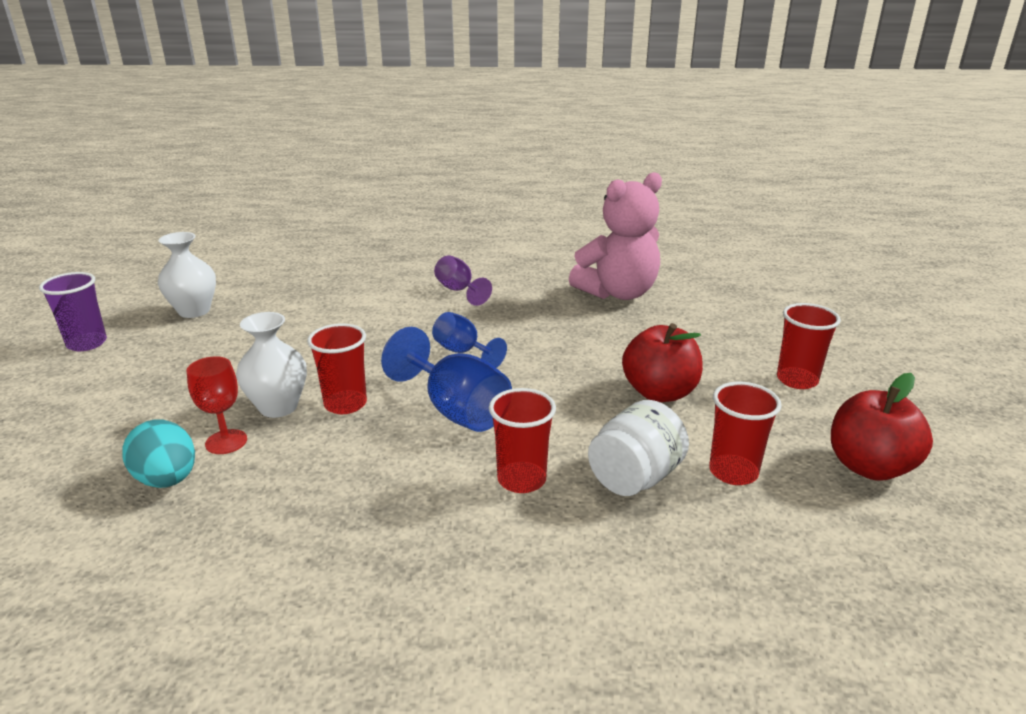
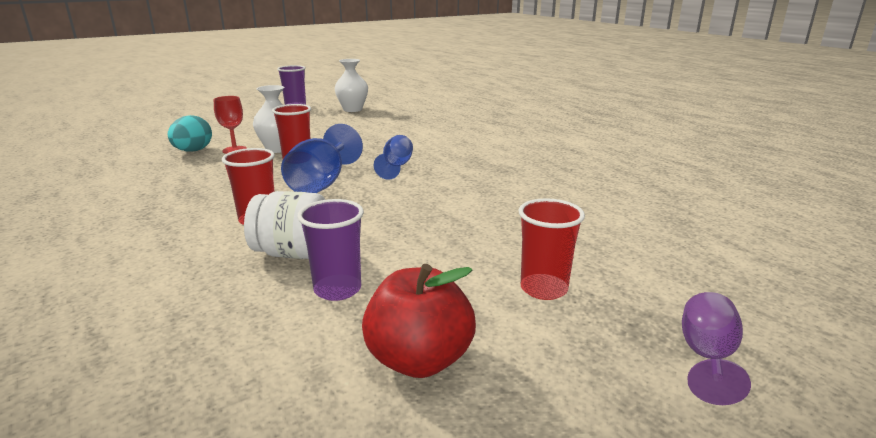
camera: 55 degrees right, 5 degrees down
(458, 291) = (477, 145): purple goblet -> purple goblet (707, 357)
(618, 293) = (571, 184): pink teddy bear -> none
(659, 393) = (428, 235): red apple -> none
(733, 472) = (337, 289): red cup -> purple cup

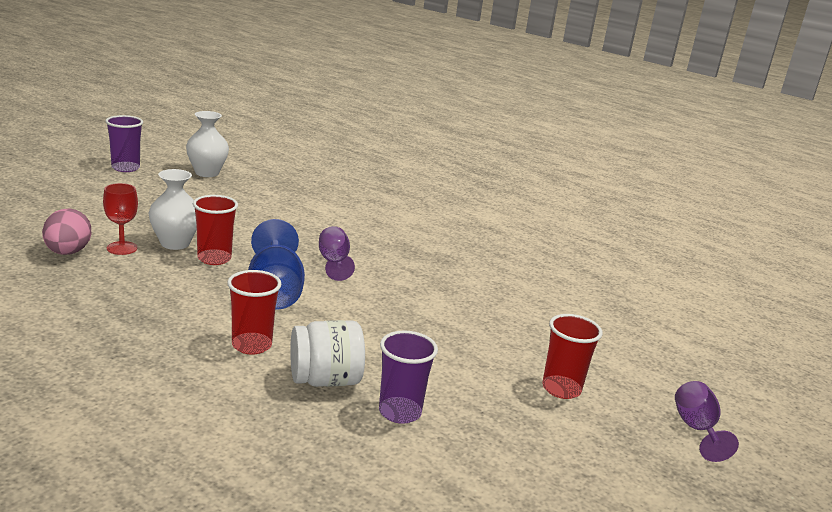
camera: 25 degrees left, 0 degrees up
(193, 151) = (68, 252): turquoise egg -> pink egg
(396, 167) = (334, 262): blue goblet -> purple goblet
(419, 360) = (513, 463): red apple -> none

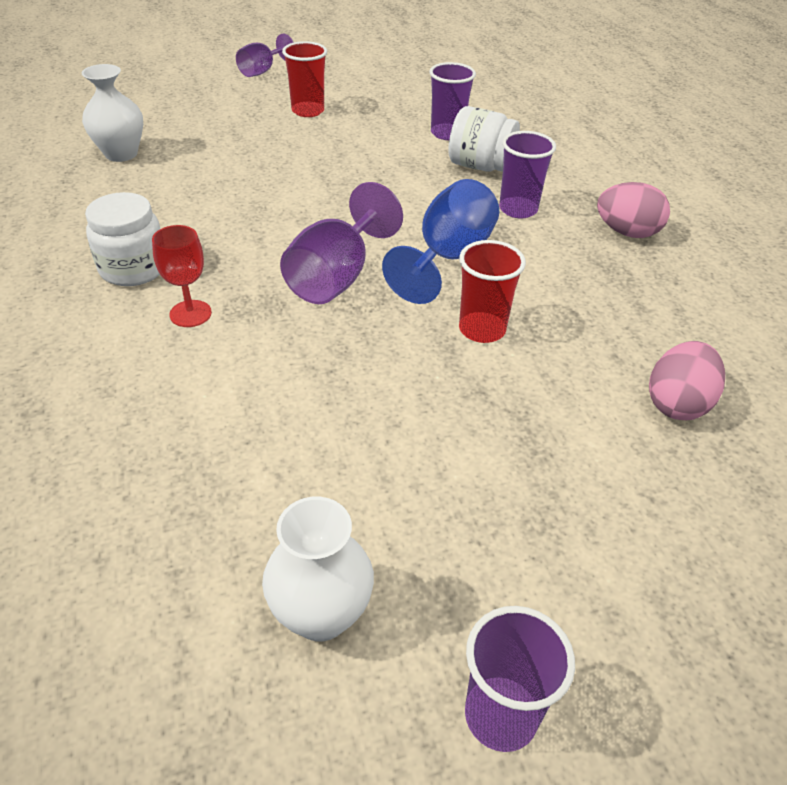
camera: 140 degrees left, 20 degrees up
(122, 248) = (598, 390): red goblet -> red goblet (190, 314)
(136, 353) = (627, 232): none -> pink egg
(175, 243) = (518, 377): white vase -> white vase (121, 154)
(251, 345) = (518, 209): red cup -> purple cup
(334, 262) = (336, 277): purple goblet -> purple goblet, size x1.61
(449, 239) = (133, 268): none -> white jar

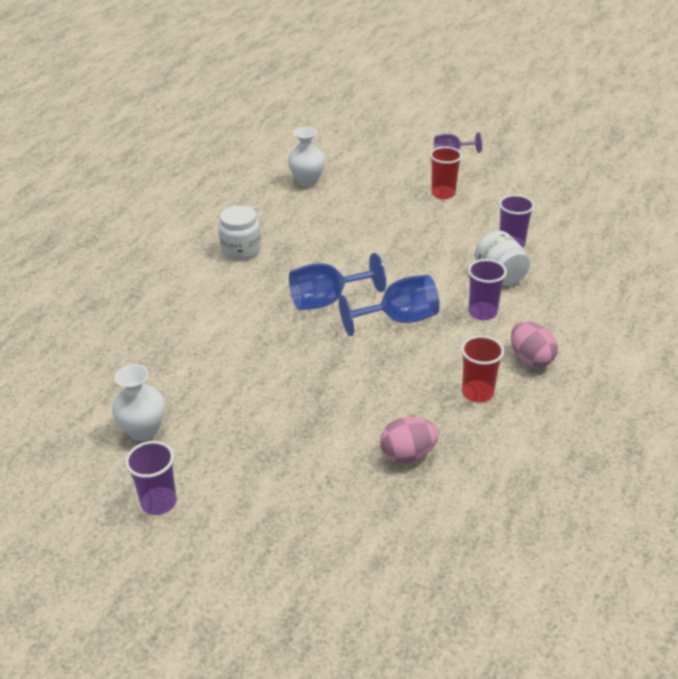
camera: 45 degrees right, 5 degrees down
(190, 314) = (239, 284): red goblet -> none
(336, 277) = (327, 300): purple goblet -> blue goblet
(482, 329) = (362, 364): red cup -> red cup (477, 393)

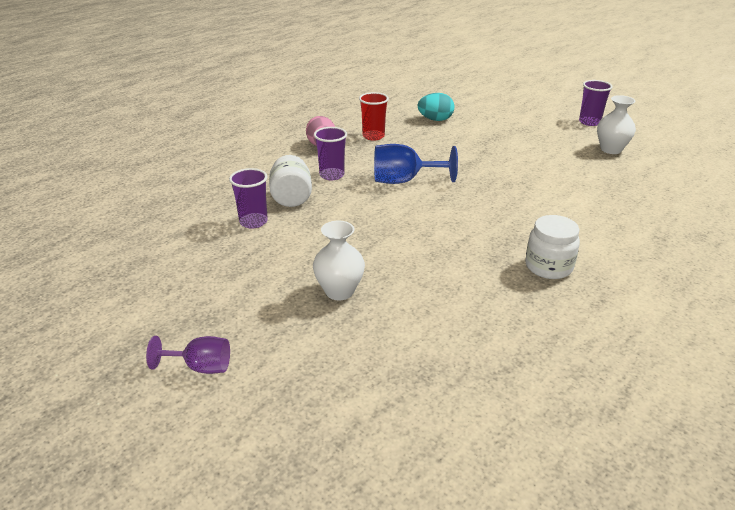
camera: 165 degrees left, 5 degrees down
(307, 181) = (449, 358): white vase -> white vase (339, 291)
(327, 300) = (462, 203): blue goblet -> none
(407, 455) = (435, 120): pink egg -> turquoise egg
(443, 193) = (271, 296): red cup -> none

